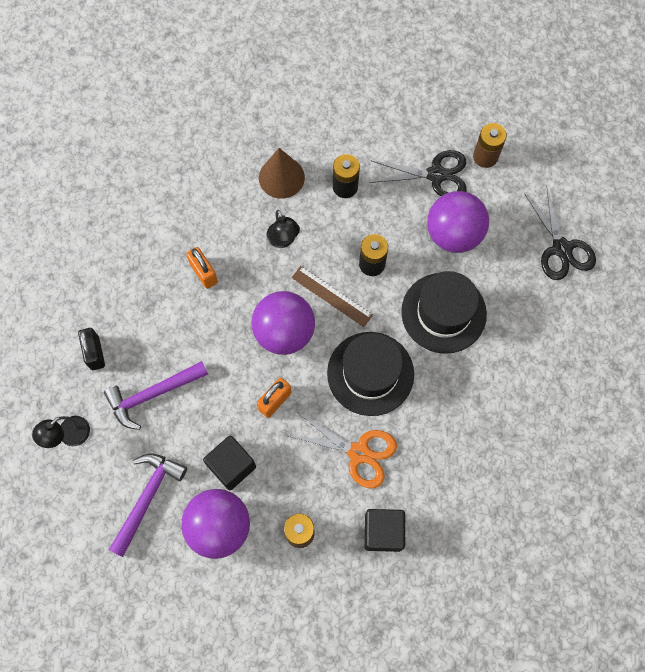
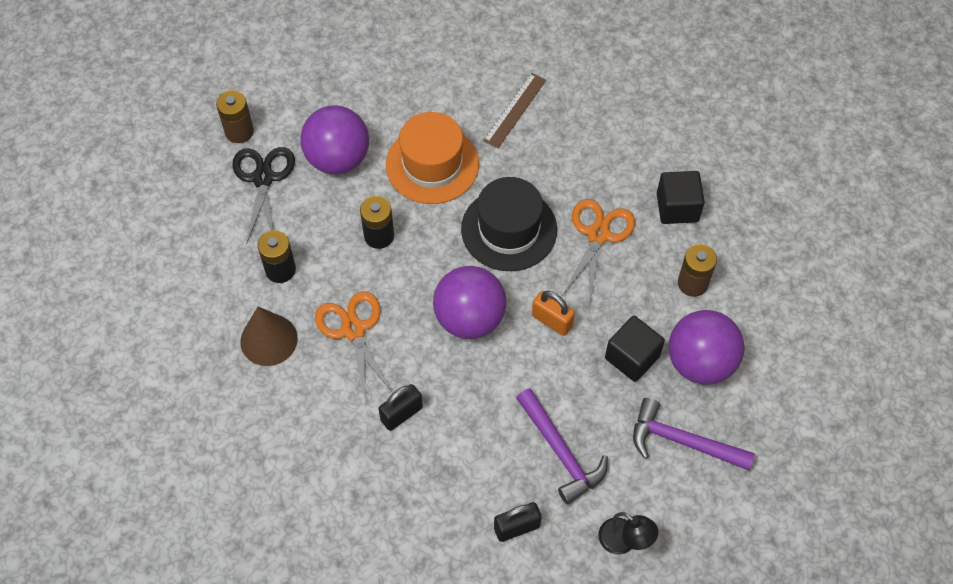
camera: 95 degrees left, 10 degrees down
(204, 273) = (401, 414): orange padlock -> black padlock
(283, 240) = (353, 330): black lamp -> orange scissors
(332, 296) = (421, 273): brown ruler -> brown ruler (515, 110)
(443, 313) = (432, 164): black hat -> orange hat
(561, 248) = (350, 61): black scissors -> none

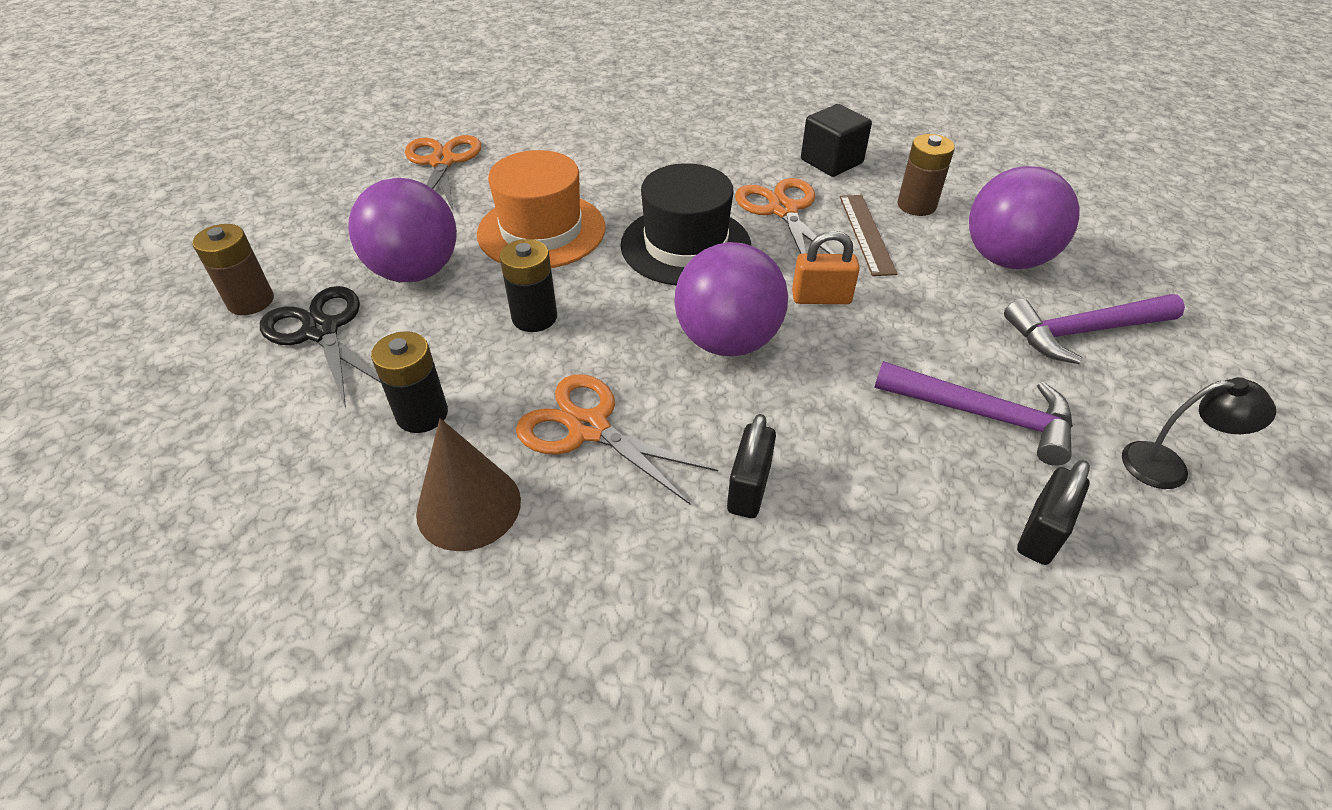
camera: 35 degrees left, 15 degrees down
(415, 59) = (442, 162): none -> orange scissors
(515, 110) = (592, 158): brown ruler -> brown ruler (866, 233)
(632, 357) = (939, 287): black cube -> none

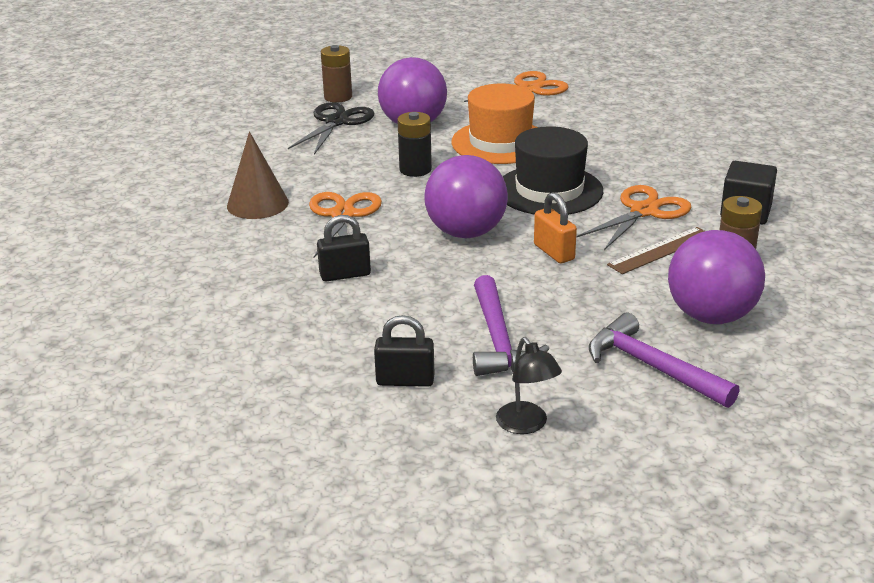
camera: 60 degrees right, 15 degrees down
(422, 414) = (306, 169): black battery -> none

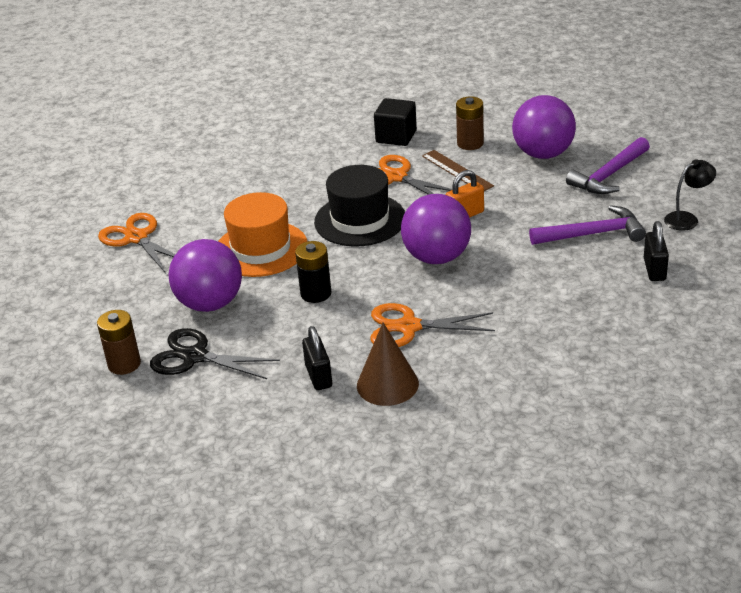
camera: 90 degrees left, 5 degrees up
(345, 274) = (514, 313): black padlock -> black padlock (318, 376)

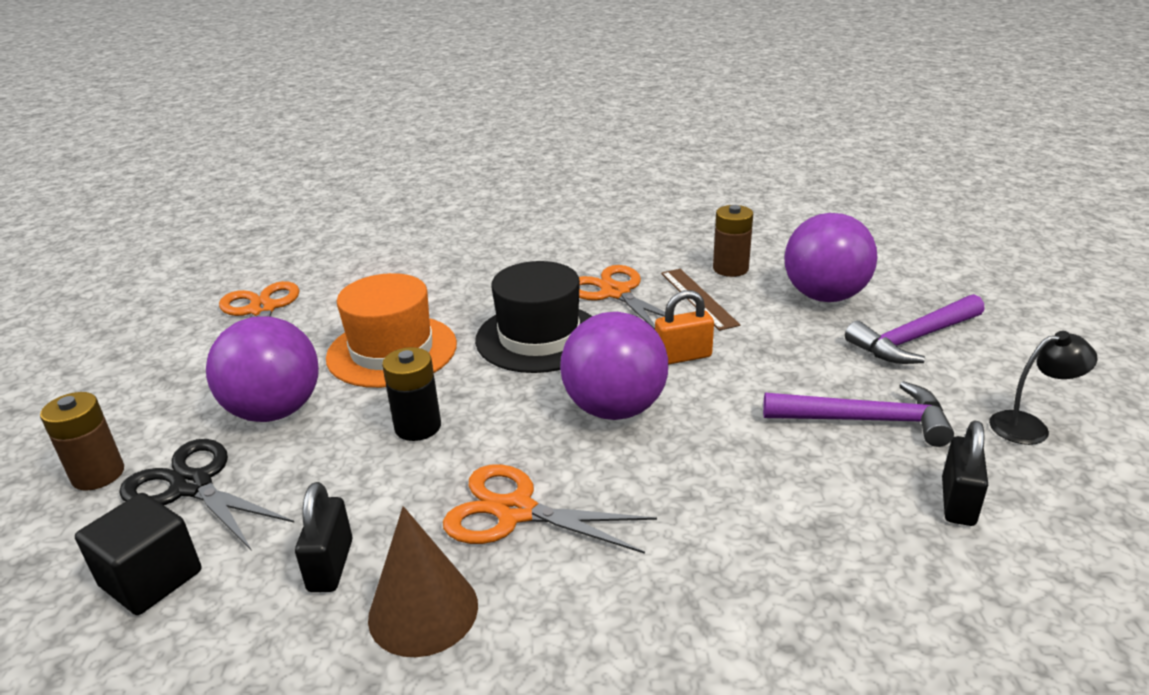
camera: 15 degrees right, 5 degrees down
(396, 136) = (641, 247): black cube -> black cube (151, 578)

